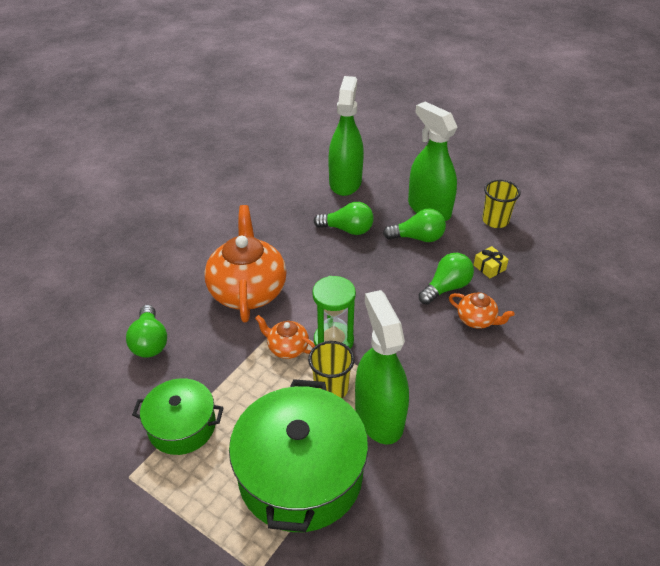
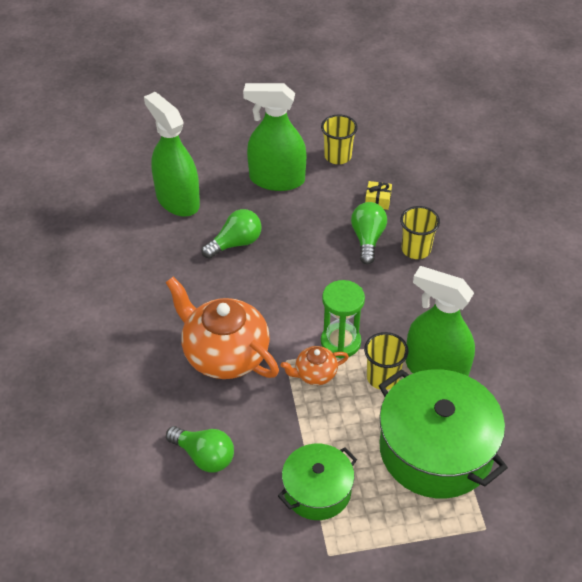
camera: 45 degrees left, 5 degrees up
(418, 238) = (298, 212): green light bulb -> none
(477, 320) = (416, 249): orange teapot -> yellow cup

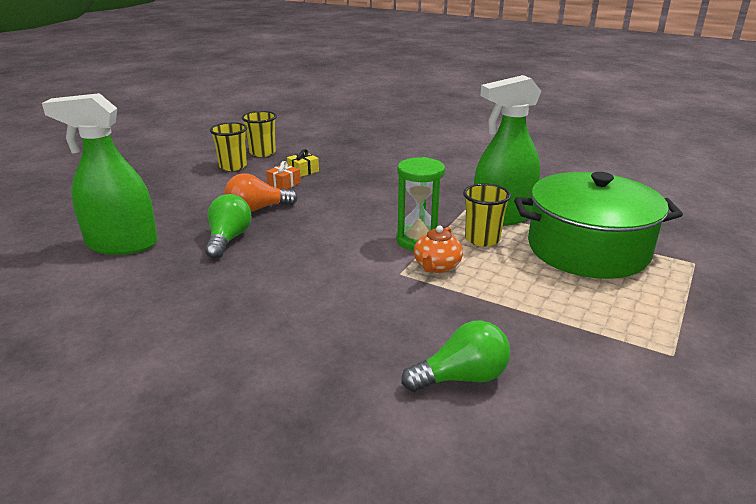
camera: 50 degrees left, 20 degrees down
(224, 354) = (344, 302): orange teapot -> none
(277, 179) = (202, 195): green spray bottle -> none
(289, 224) = (257, 209): none -> orange light bulb
(317, 491) = (581, 325): green pot -> none
(343, 207) = (284, 184): none -> orange gift
(367, 239) = (332, 188): green light bulb -> none
(416, 249) = (374, 177): yellow cup -> yellow cup (262, 153)

